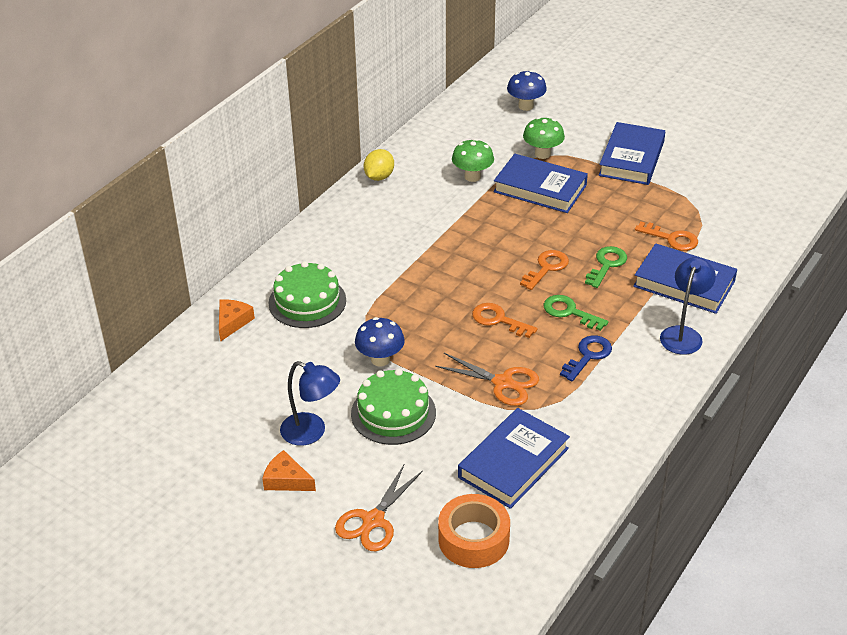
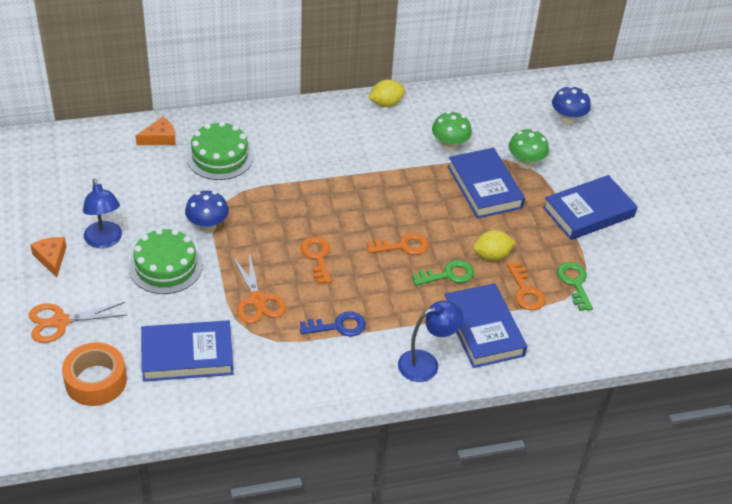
camera: 40 degrees right, 5 degrees up
(569, 312) = (371, 288): green key -> green key (574, 283)
(615, 231) = (492, 256): none -> yellow lemon

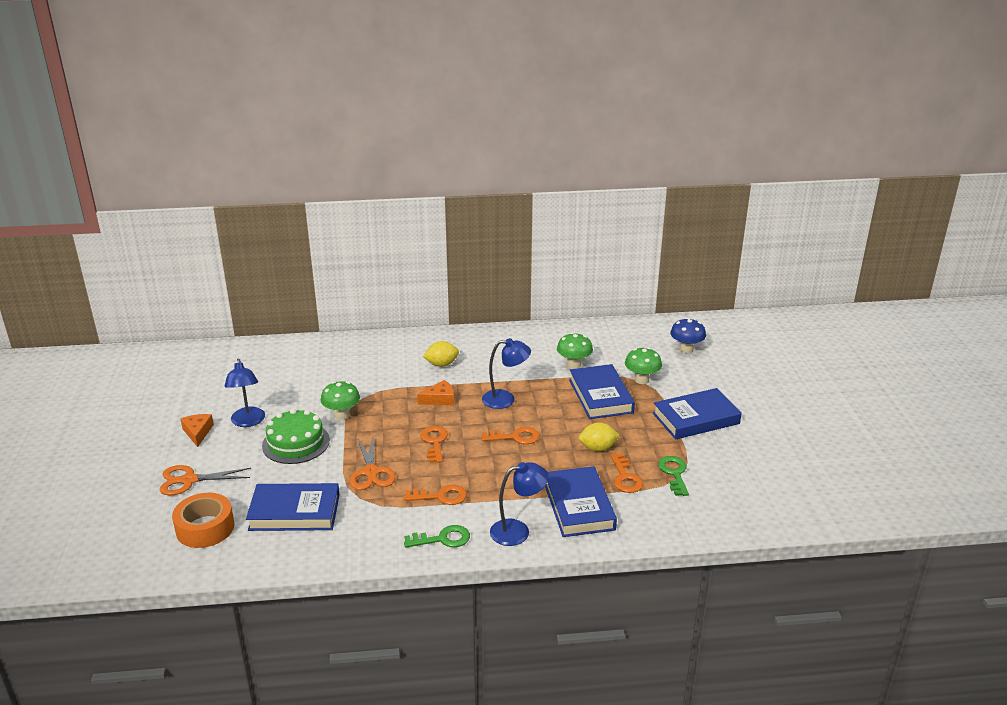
camera: 10 degrees right, 15 degrees down
(159, 138) = (319, 351): orange cheese -> orange cheese (440, 399)
(207, 226) = (342, 415): blue mushroom -> green mushroom
(220, 156) = (367, 365): green cake -> none
(338, 326) = (441, 496): blue key -> orange key
(383, 196) = (505, 399): none -> blue lamp
(386, 103) = (523, 333): yellow lemon -> yellow lemon (441, 364)
(448, 275) = (553, 461): green key -> green key (443, 539)

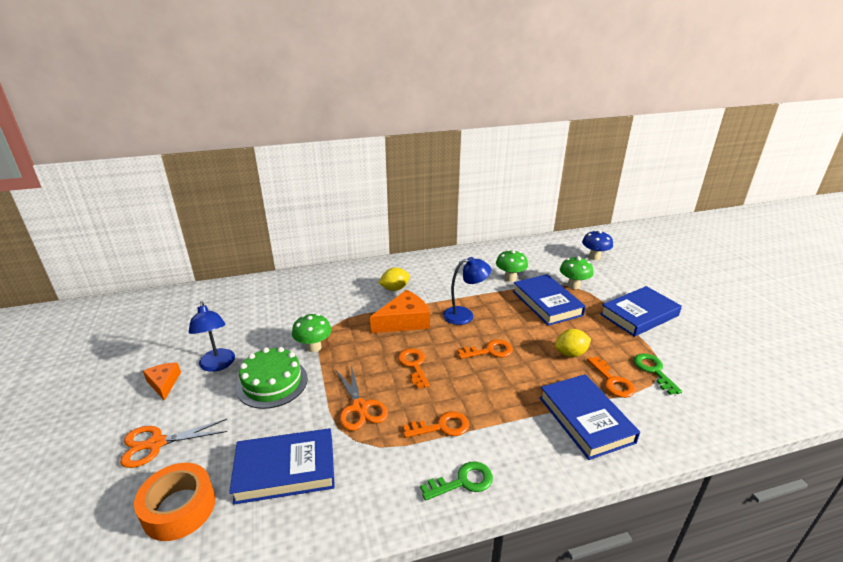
camera: 10 degrees left, 0 degrees up
(440, 399) = (404, 321): orange cheese -> orange cheese, size x1.69
(518, 531) = (539, 459): blue lamp -> none

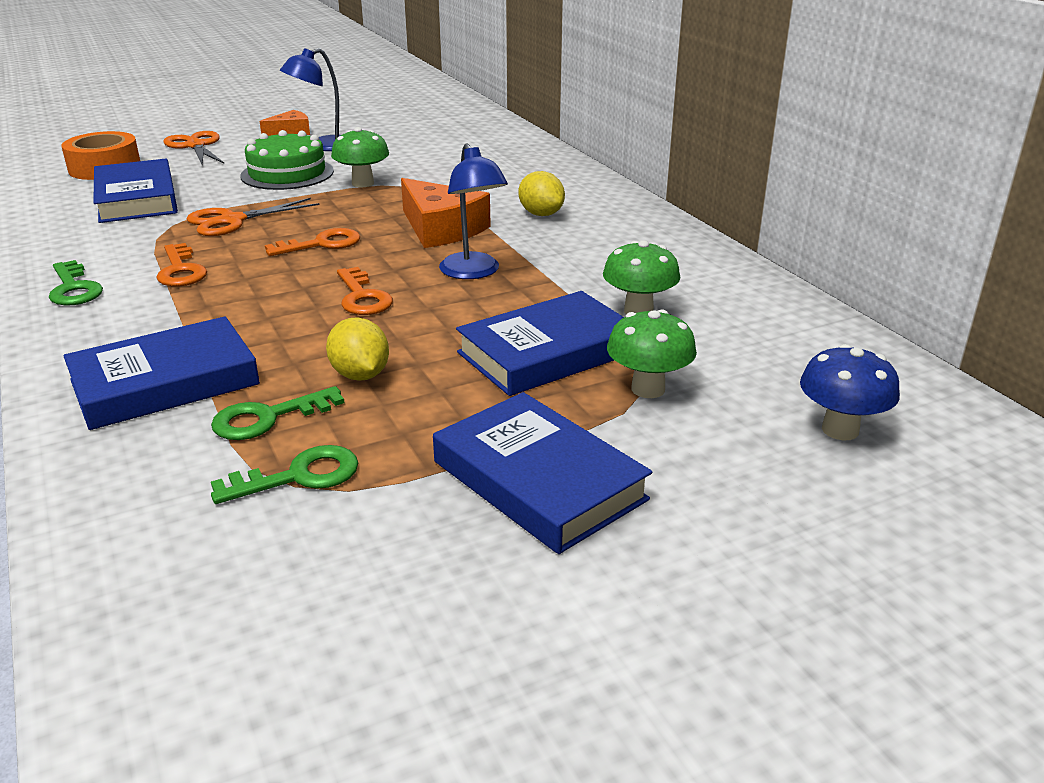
camera: 80 degrees right, 0 degrees up
(612, 381) = (268, 418): orange key -> green key

